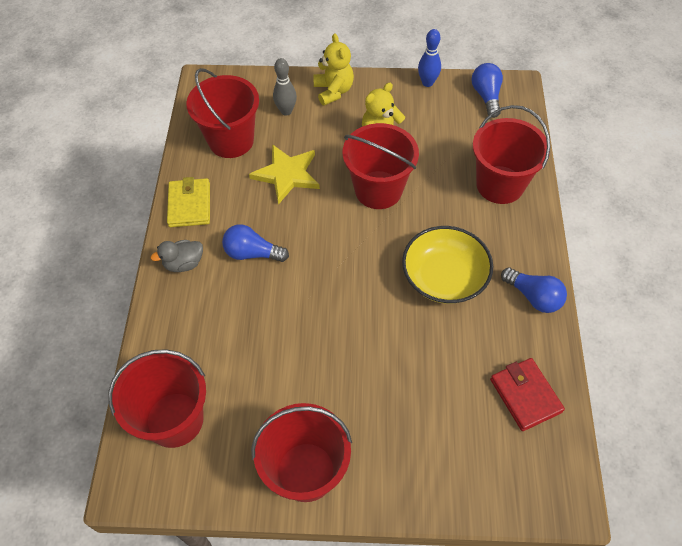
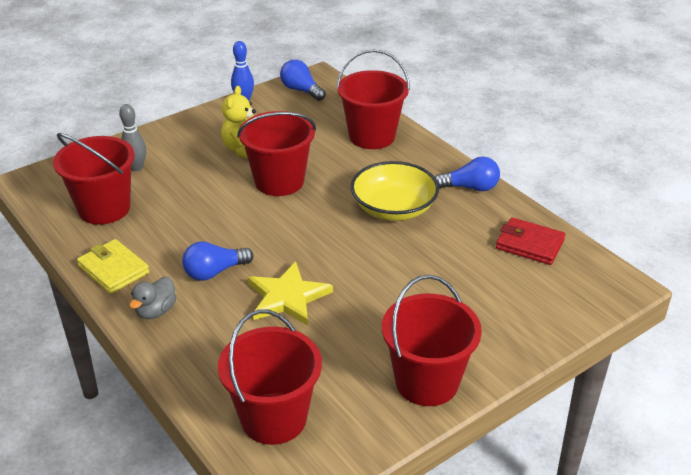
camera: 40 degrees left, 20 degrees down
(287, 174) = (186, 207): yellow star -> yellow star (287, 297)
(333, 91) = (166, 137): yellow teddy bear -> none

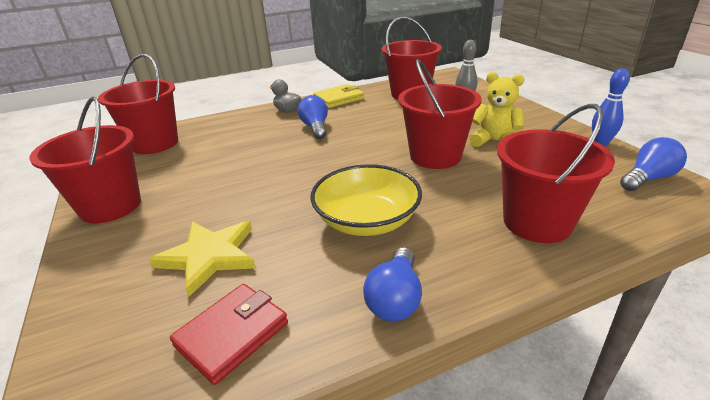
camera: 105 degrees right, 5 degrees down
(287, 297) = (265, 153): yellow star -> yellow star (209, 256)

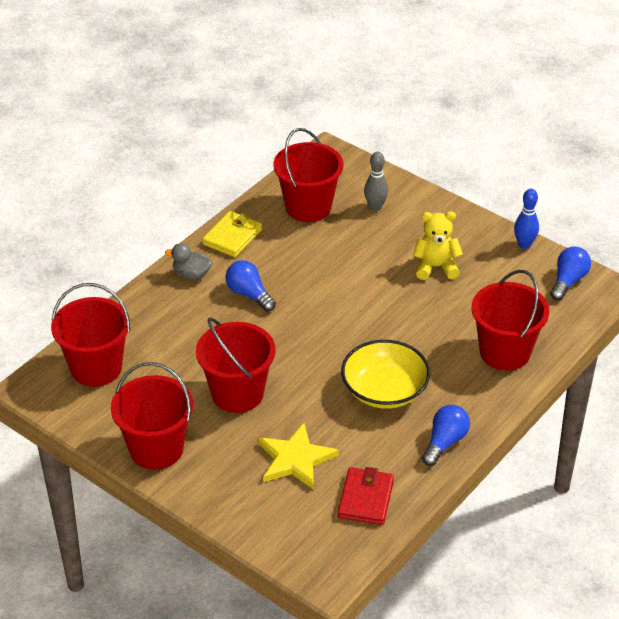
camera: 30 degrees left, 10 degrees up
(395, 298) = (445, 442): blue light bulb -> blue light bulb turned 135 degrees counterclockwise
(435, 156) = (394, 302): red bucket -> red bucket (237, 393)

